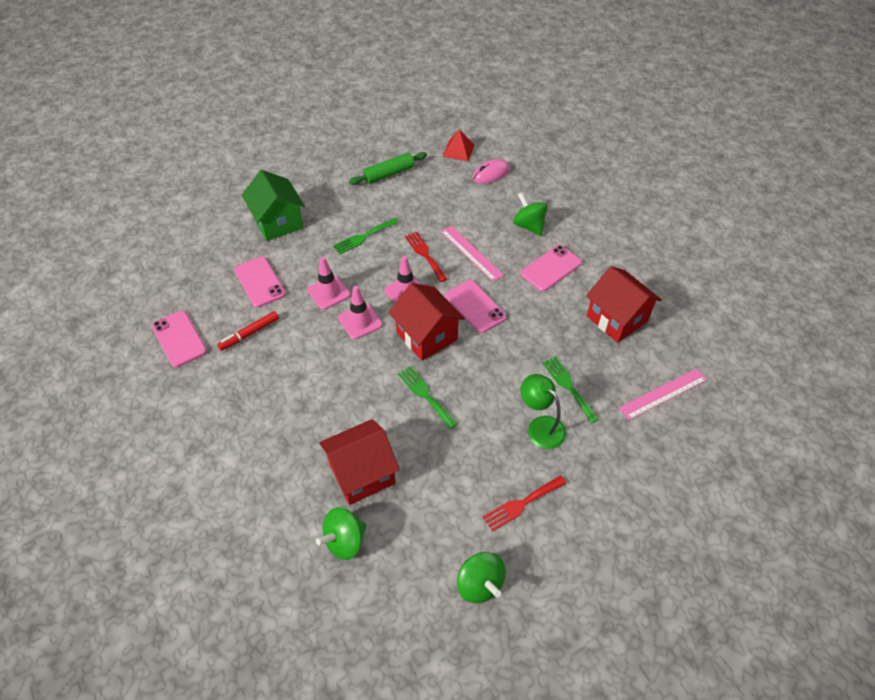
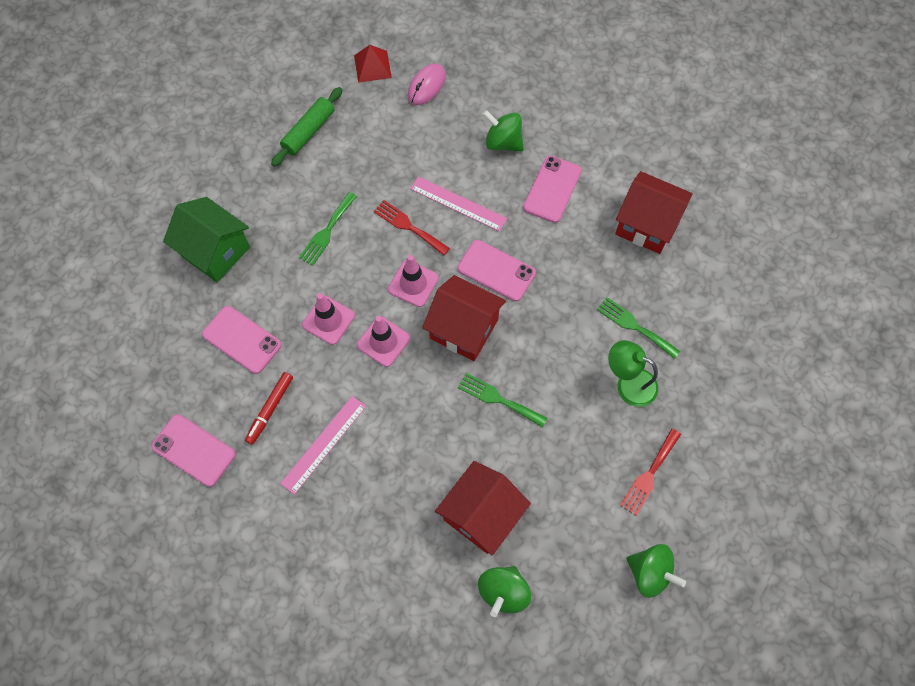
camera: 25 degrees left, 15 degrees up
(663, 394) = (727, 294): pink ruler -> pink ruler (324, 444)

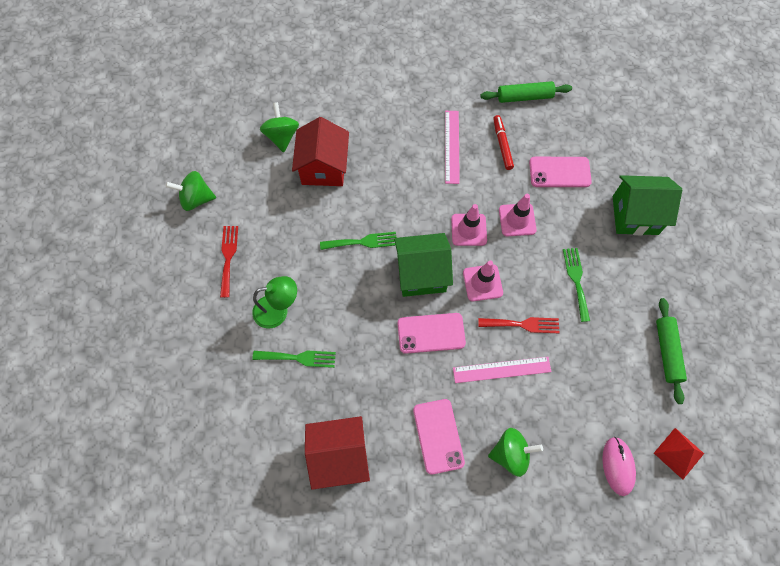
camera: 145 degrees right, 0 degrees up
(193, 450) = (524, 97): pink phone -> green rolling pin
(464, 329) = (421, 274): red house -> green house

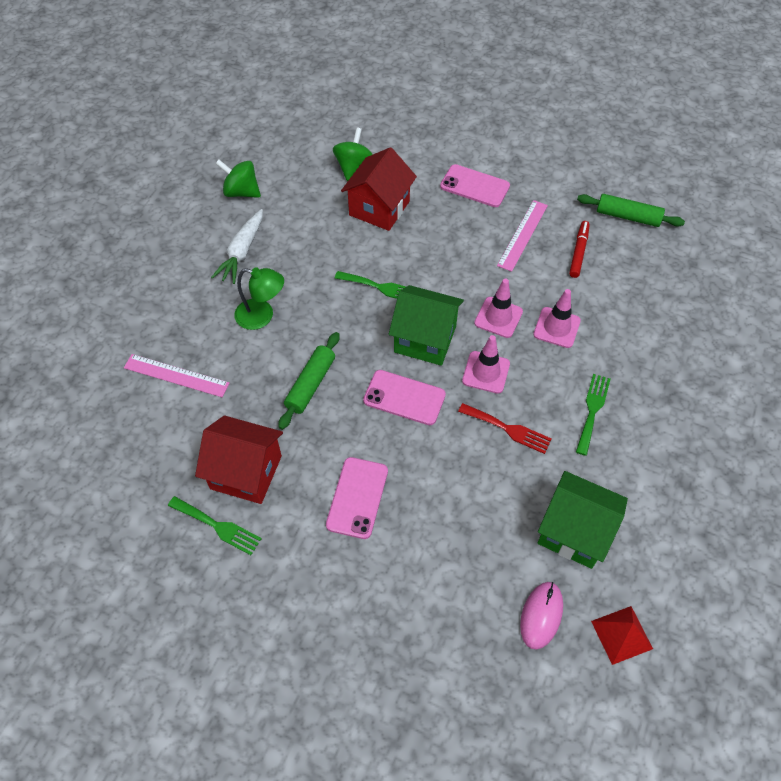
camera: 25 degrees right, 10 degrees down
(228, 257) = (242, 252): red fork -> white carrot
(298, 358) = (257, 366): green fork -> green fork (218, 526)
(501, 369) = (461, 463): pink ruler -> pink ruler (176, 375)
(510, 454) = (425, 549): green spinning top -> none
(559, 172) = (629, 300): pink phone -> pink phone (474, 186)
(635, 215) = (696, 373): green house -> green house (574, 531)
(667, 352) = (662, 524): green rolling pin -> green rolling pin (310, 384)

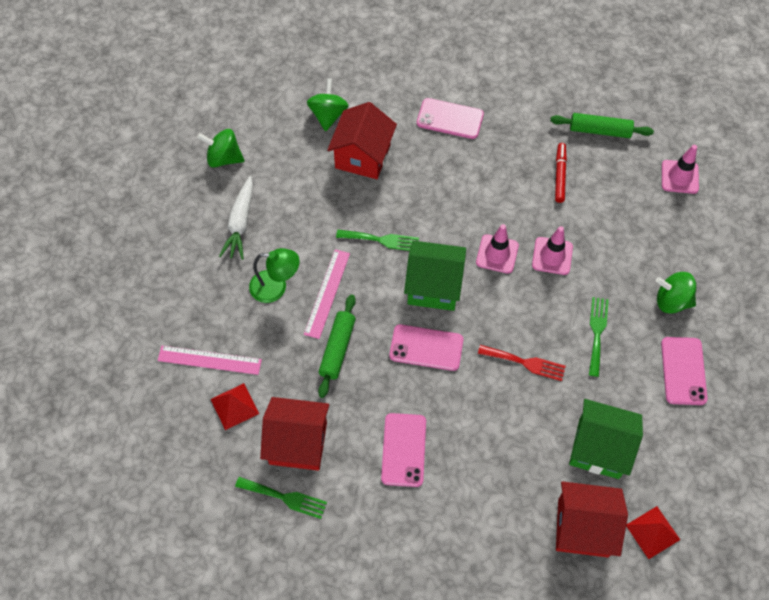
camera: 10 degrees left, 5 degrees up
(189, 424) = (234, 406): none -> red pyramid
(486, 372) = (495, 311): pink traffic cone -> pink traffic cone (679, 177)
(522, 235) = (504, 165): pink ruler -> pink ruler (327, 293)
(541, 615) = (583, 527): pink mouse -> red house
(680, 391) = (671, 301): none -> green spinning top
(683, 464) = (683, 371): none -> pink phone

